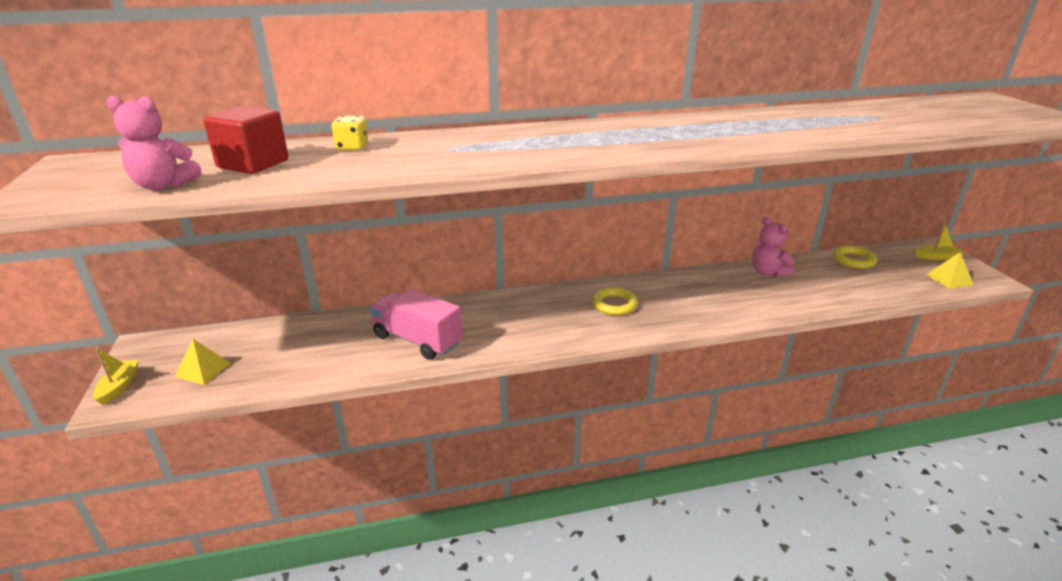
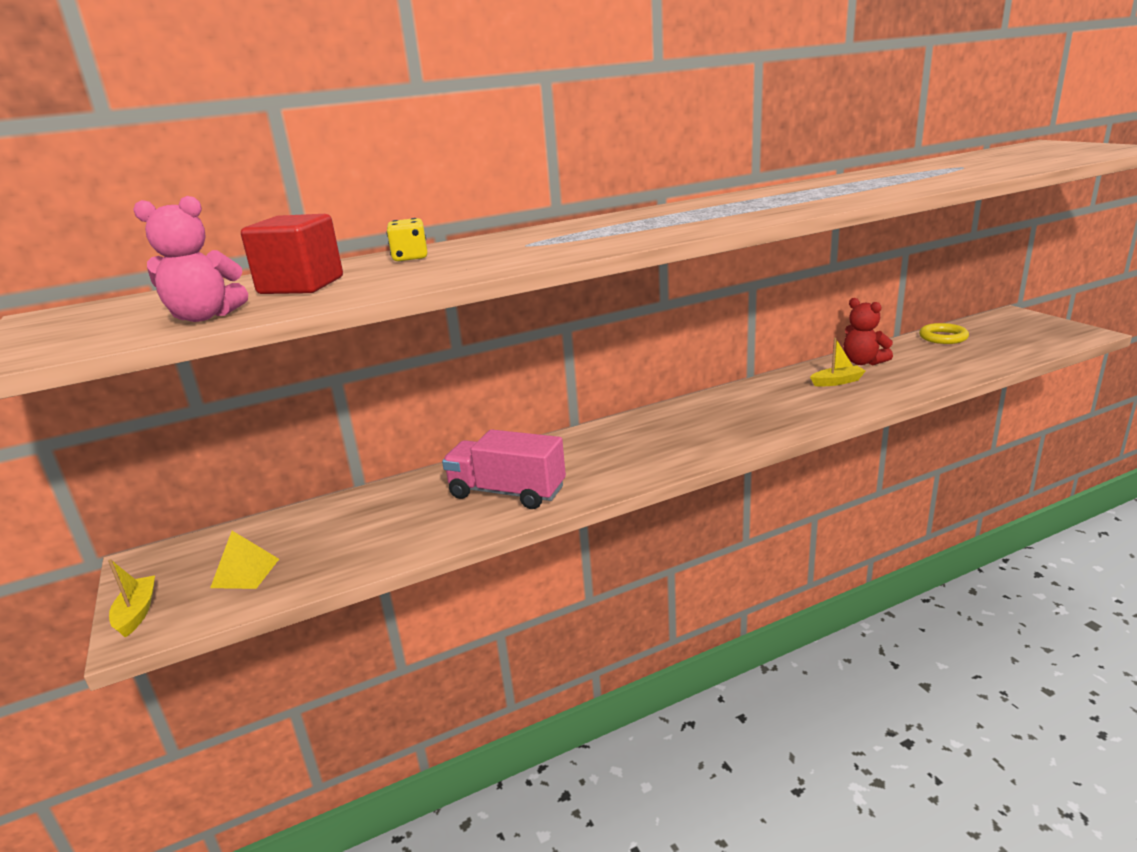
camera: 10 degrees left, 5 degrees down
(614, 304) = (716, 418): yellow ring -> none
(768, 272) = (863, 362): pink teddy bear -> red teddy bear
(937, 257) = (1023, 322): yellow boat -> yellow boat (837, 382)
(949, 279) = (1048, 339): yellow pyramid -> none

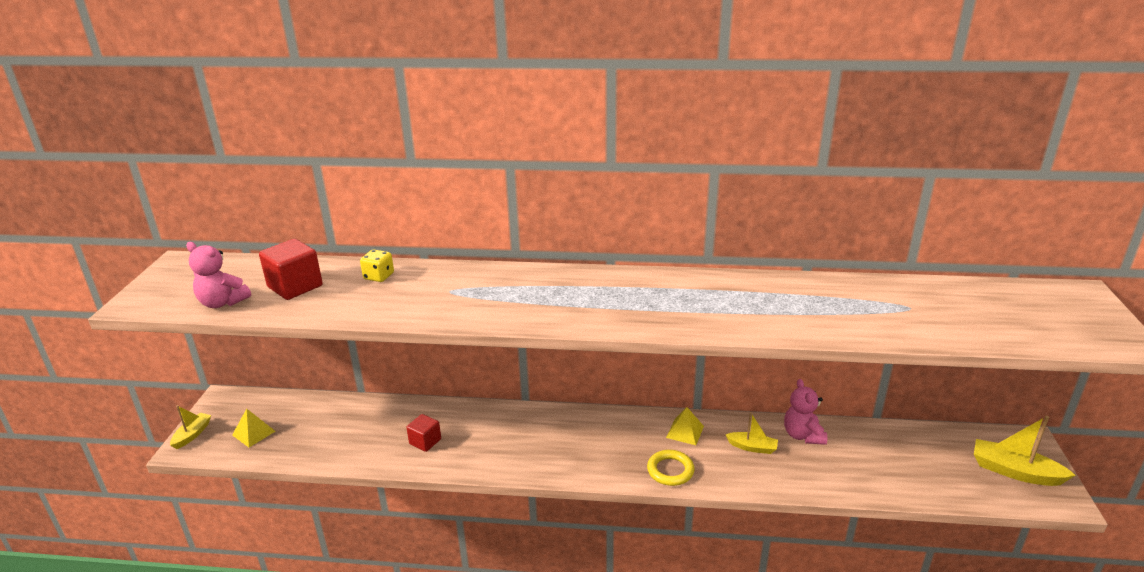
camera: 30 degrees right, 5 degrees up
(507, 492) = (425, 441): pink truck -> red cube
(765, 392) = (685, 431): none -> yellow pyramid
(863, 362) = (803, 435): red teddy bear -> pink teddy bear
(943, 337) = (914, 439): yellow ring -> yellow ring (670, 470)
(1035, 330) = (1014, 471): none -> yellow boat

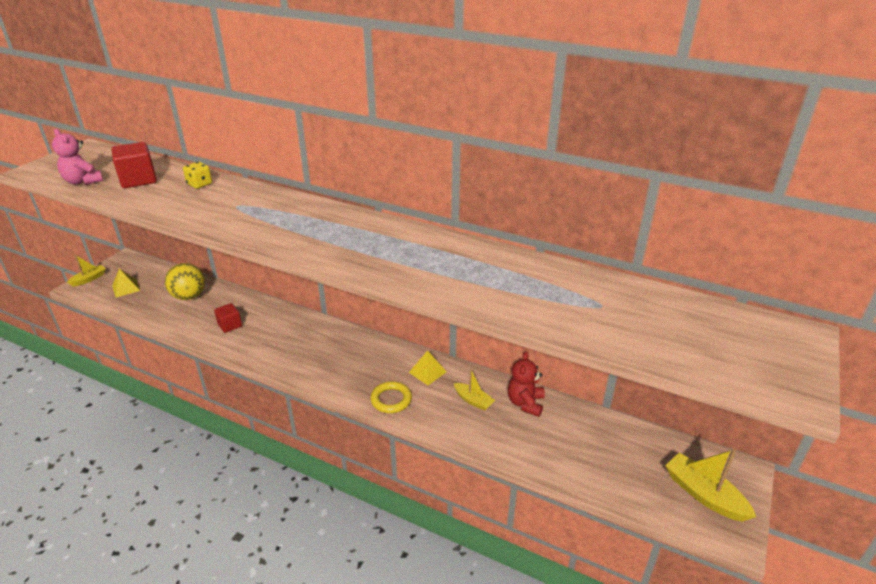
camera: 20 degrees right, 5 degrees up
(346, 422) = (189, 296): none -> yellow ball
(803, 435) = (525, 403): pink teddy bear -> red teddy bear

